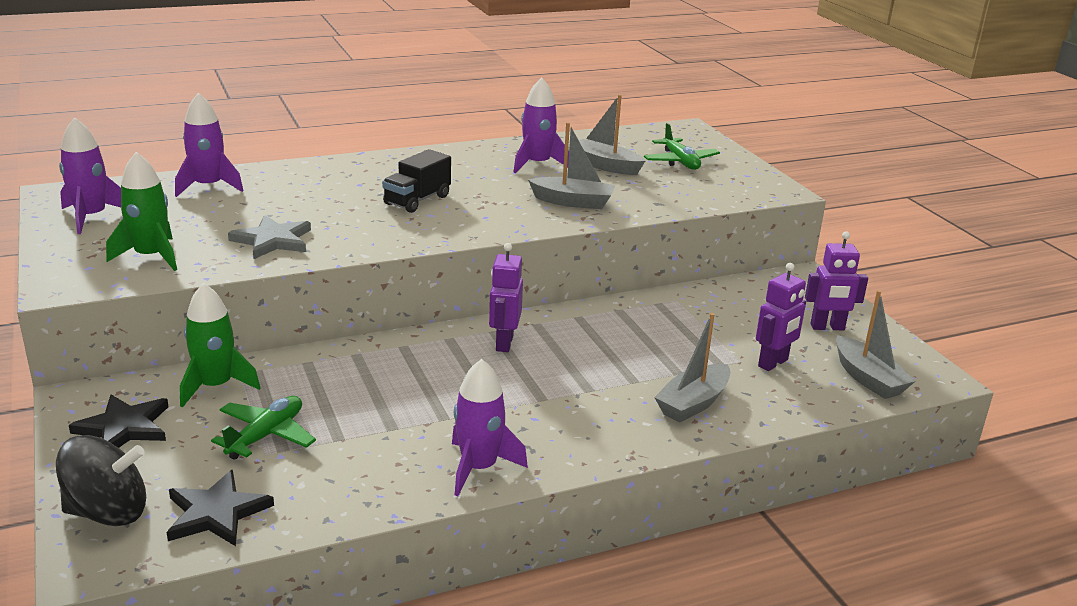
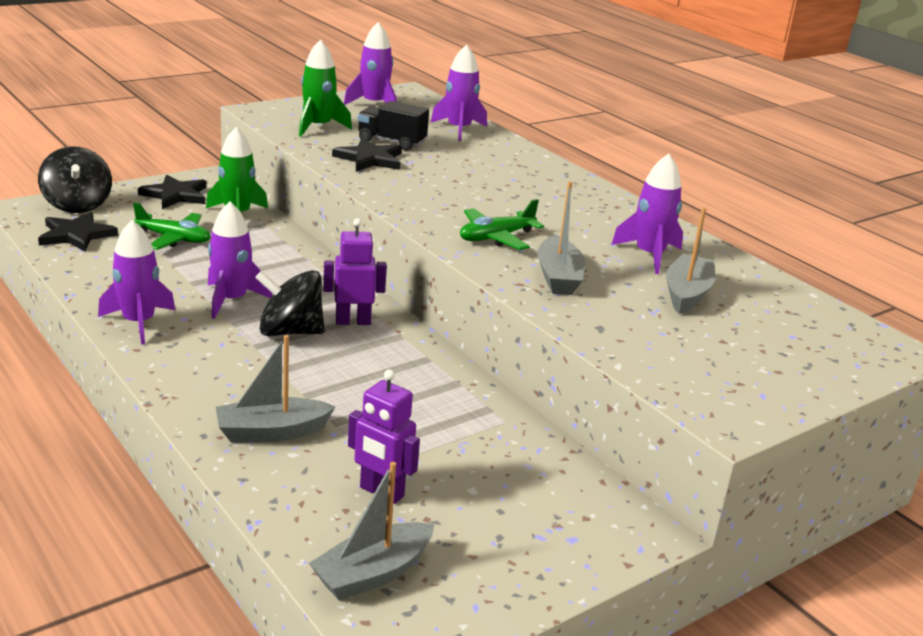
camera: 75 degrees right, 0 degrees up
(272, 240) = (370, 159): grey star -> black star
(417, 200) = (496, 204): black truck -> black truck (391, 142)
(441, 406) = (231, 300): none -> purple rocket
(517, 378) = (290, 331): none -> black spinning top
(680, 162) = (757, 344): green plane -> green plane (496, 237)
(693, 403) = (271, 432): grey boat -> grey boat turned 45 degrees counterclockwise
(827, 327) = (500, 544): purple robot -> none

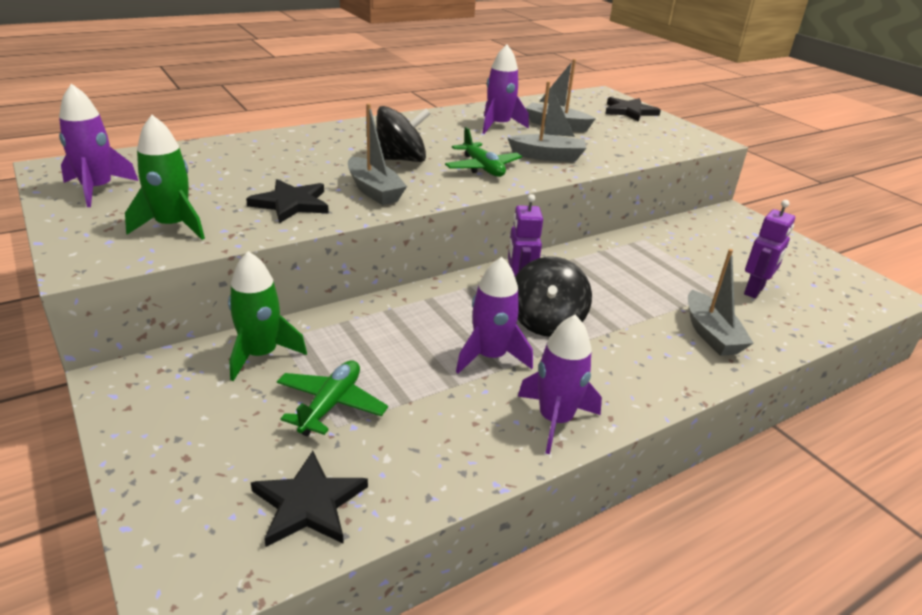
camera: 85 degrees left, 5 degrees up
(77, 205) = (186, 517): black spinning top -> black spinning top (401, 159)
(175, 195) = (177, 410): black star -> black star (629, 111)
(372, 573) = (837, 299): grey boat -> grey boat (374, 191)
(391, 142) = (239, 189): black truck -> none
(459, 129) = (208, 155): purple rocket -> none

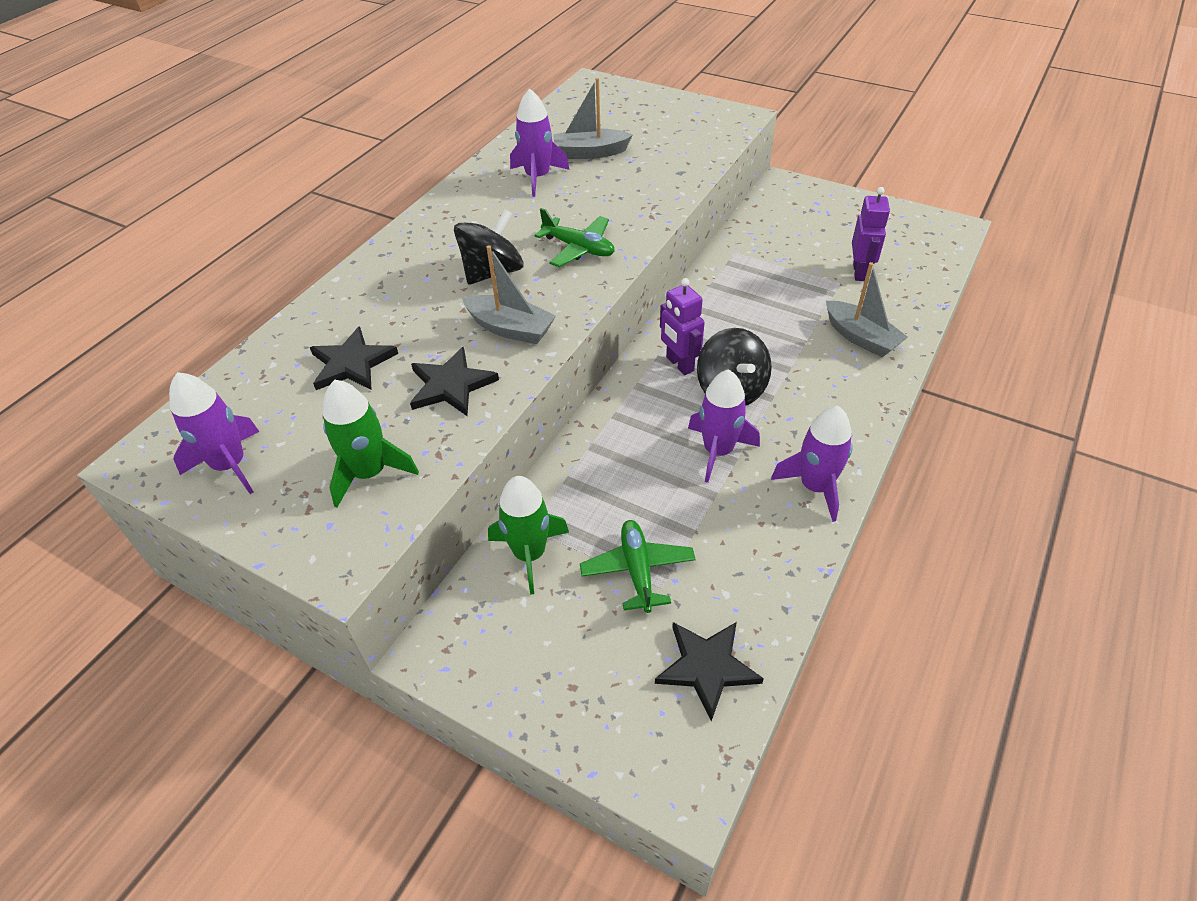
camera: 25 degrees left, 15 degrees up
(547, 156) = (621, 204): grey boat -> none
(629, 111) = (639, 101): black star -> black star (352, 363)

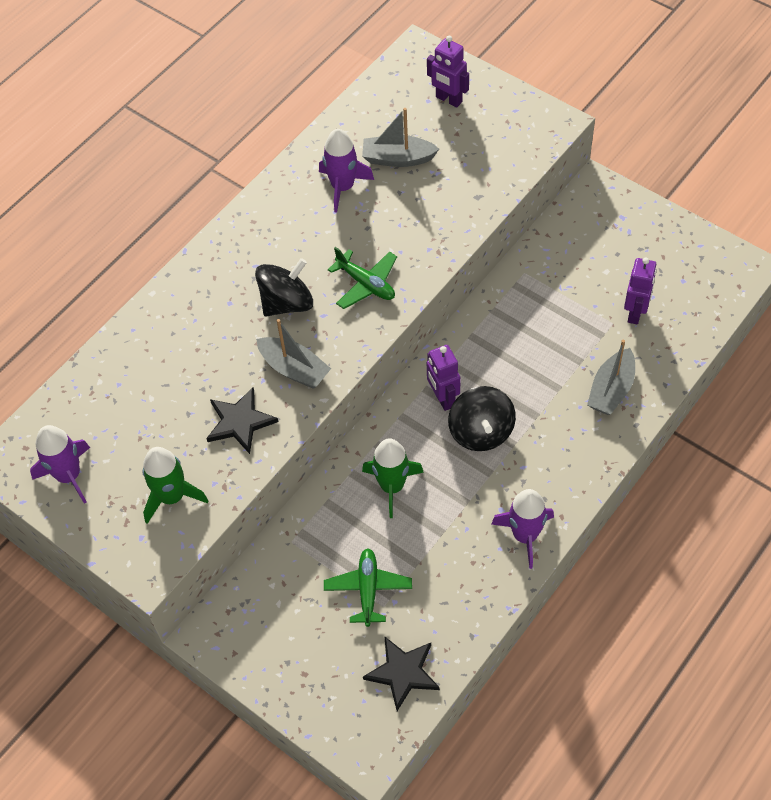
camera: 10 degrees right, 10 degrees up
(352, 363) = (162, 389): black star -> none
(530, 554) = (288, 564): green rocket -> green rocket (392, 486)
(630, 110) = (448, 99): none -> purple robot
(718, 451) = (455, 491): purple rocket -> none
(861, 338) = (611, 390): grey boat -> grey boat turned 60 degrees clockwise

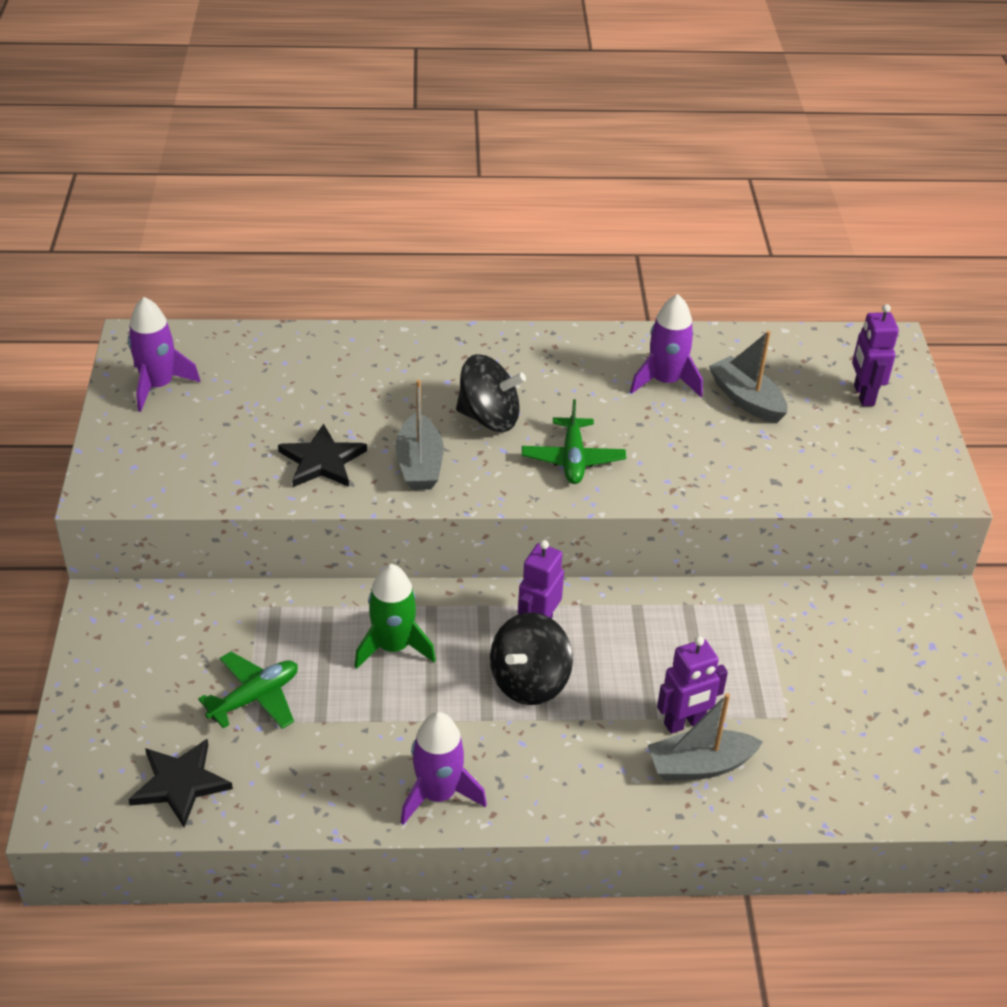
camera: 45 degrees right, 15 degrees down
(172, 497) = (196, 462): green rocket -> none
(635, 313) = (823, 729): purple robot -> purple robot (684, 723)

